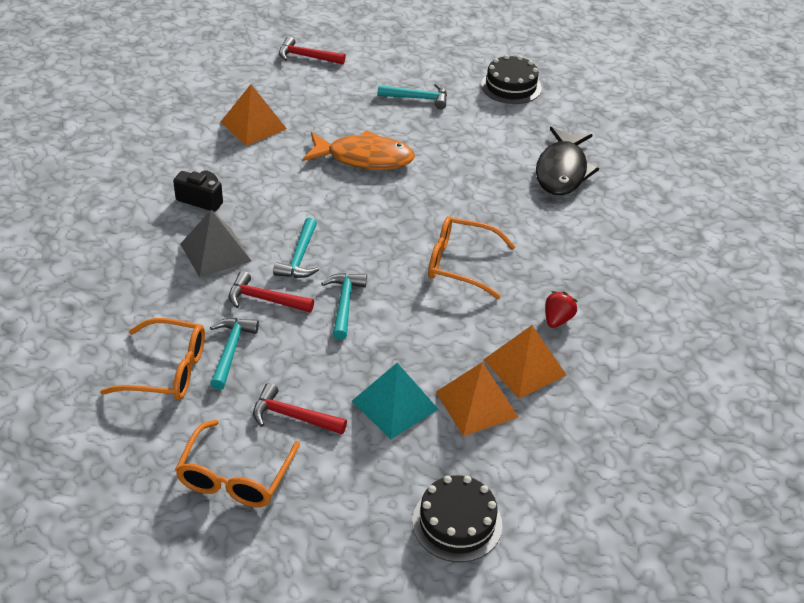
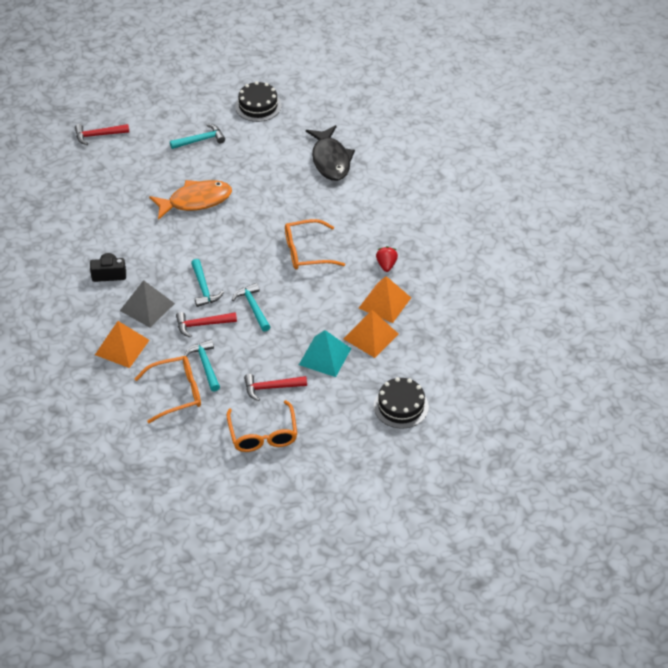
camera: 25 degrees left, 5 degrees up
(253, 125) = (102, 205): orange pyramid -> orange pyramid (122, 347)

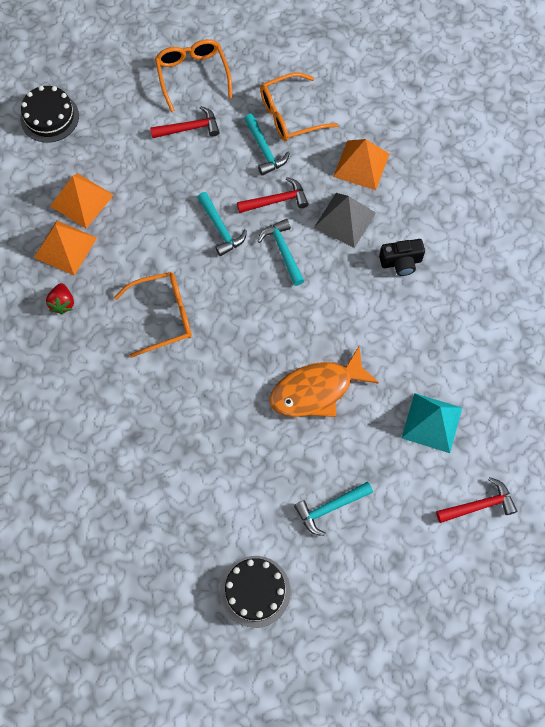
camera: 175 degrees right, 20 degrees up
(325, 356) = (133, 170): turquoise pyramid -> turquoise pyramid (431, 422)
(330, 160) = (139, 483): black fish -> none

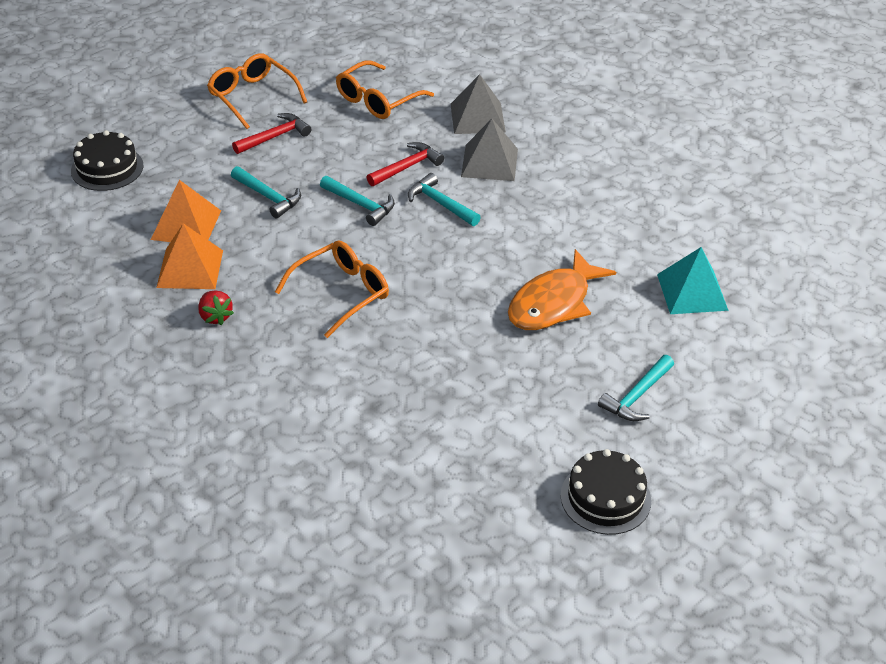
camera: 25 degrees left, 25 degrees down
(264, 149) = (368, 132): turquoise hammer -> turquoise hammer (268, 197)
(361, 165) = (477, 118): orange pyramid -> grey pyramid
(401, 262) = (570, 178): black camera -> none
(479, 505) = (788, 342): red hammer -> none

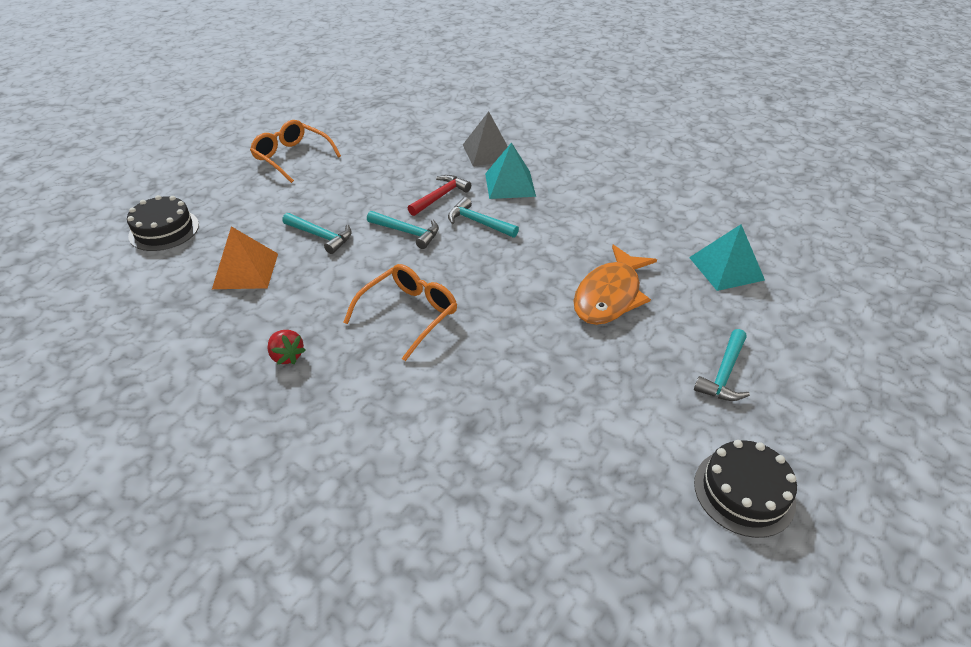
camera: 10 degrees left, 0 degrees up
(190, 268) = (255, 311): orange pyramid -> none
(274, 137) = (317, 186): red hammer -> none
(377, 100) = (401, 148): orange glasses -> none
(489, 162) = (510, 184): grey pyramid -> turquoise pyramid

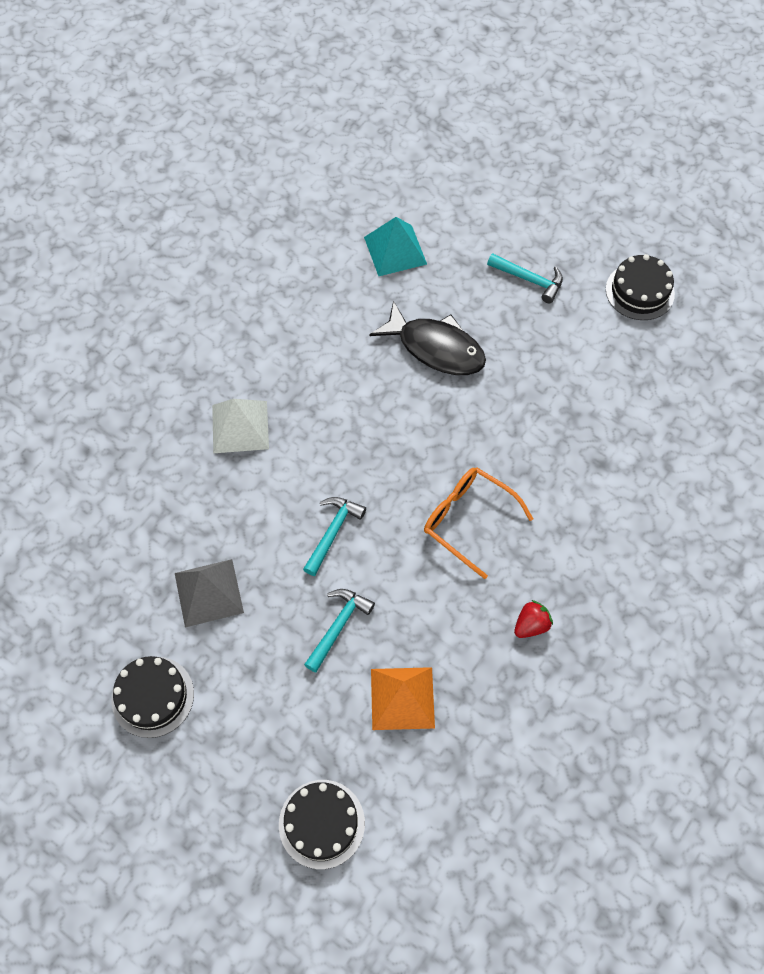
camera: 90 degrees left, 20 degrees up
(292, 157) = (153, 696): orange glasses -> black cake
(440, 196) = (262, 501): red hammer -> none
(478, 222) = (316, 459): turquoise hammer -> none
(488, 152) = (163, 449): grey pyramid -> grey pyramid (209, 592)
(510, 184) = (240, 426): turquoise pyramid -> white pyramid
(609, 295) = (436, 348): orange fish -> black fish

